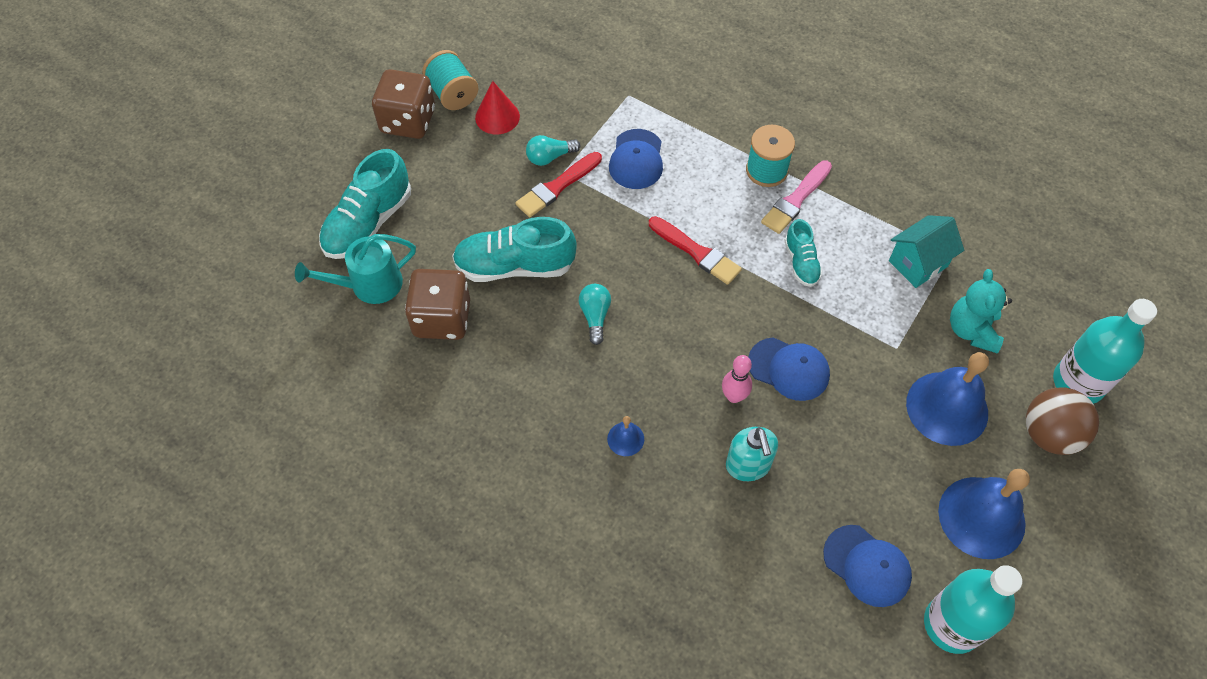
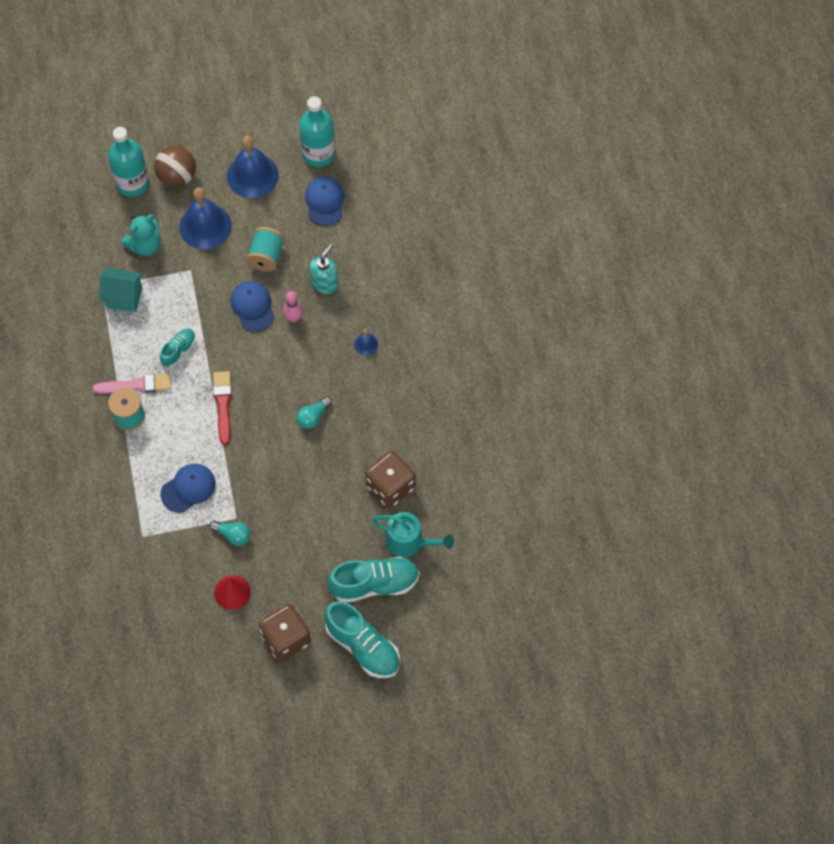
camera: 135 degrees left, 5 degrees up
(452, 94) = (240, 635): turquoise spool -> turquoise spool (266, 256)
(515, 266) = (323, 483): turquoise shoe -> turquoise shoe (363, 646)
(557, 186) = (250, 511): red brush -> none

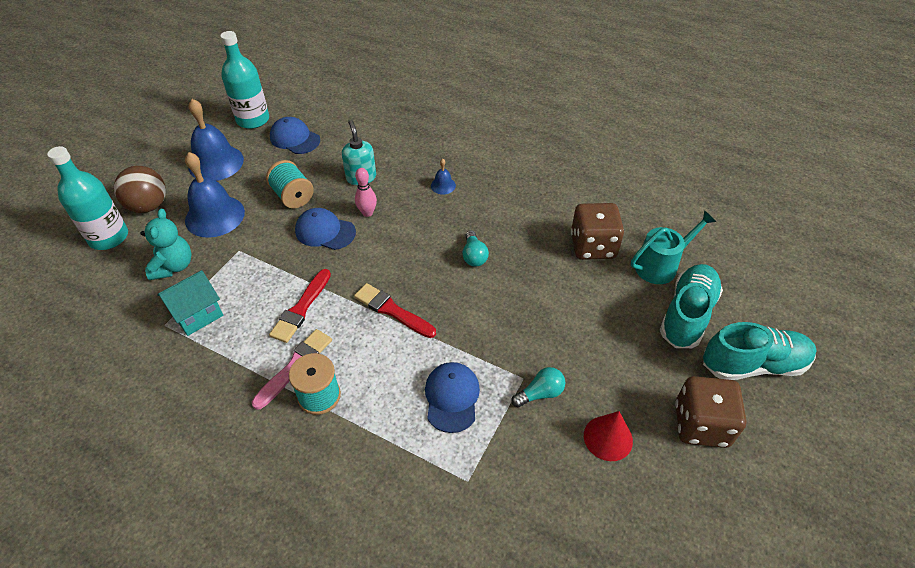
camera: 50 degrees left, 15 degrees down
(178, 350) = (301, 308): turquoise shoe -> red brush

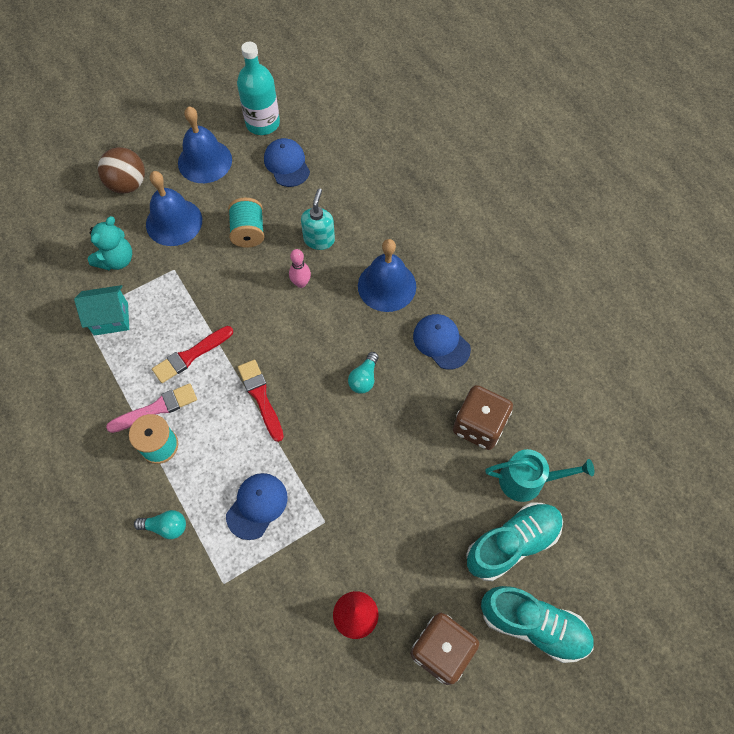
camera: 30 degrees right, 15 degrees up
(108, 237) = (82, 203): turquoise bottle -> none
(325, 231) = (253, 285): blue cap -> blue cap (441, 342)
(443, 185) = (387, 286): blue bell -> blue bell, size x2.22
(540, 393) = (329, 543): turquoise light bulb -> turquoise light bulb (166, 527)

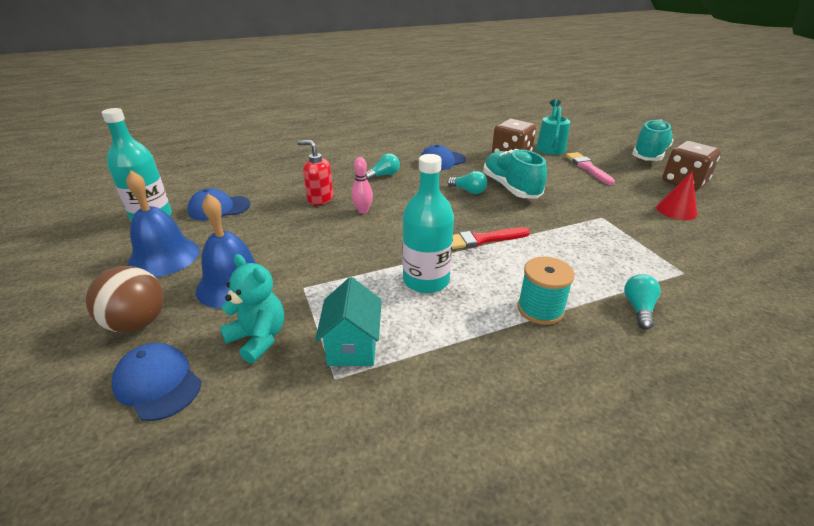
camera: 80 degrees left, 30 degrees down
(156, 408) = (492, 309): pink brush -> pink brush (588, 168)
(191, 355) = (426, 280): red brush -> turquoise bottle
(248, 232) = (285, 234): turquoise spool -> none
(257, 506) = (597, 249): blue cap -> blue cap (158, 383)
(319, 239) = (320, 199): turquoise soap dispenser -> red soap dispenser
(387, 286) = (384, 175): blue bell -> turquoise light bulb
(512, 543) = (596, 155): turquoise shoe -> turquoise shoe (510, 188)

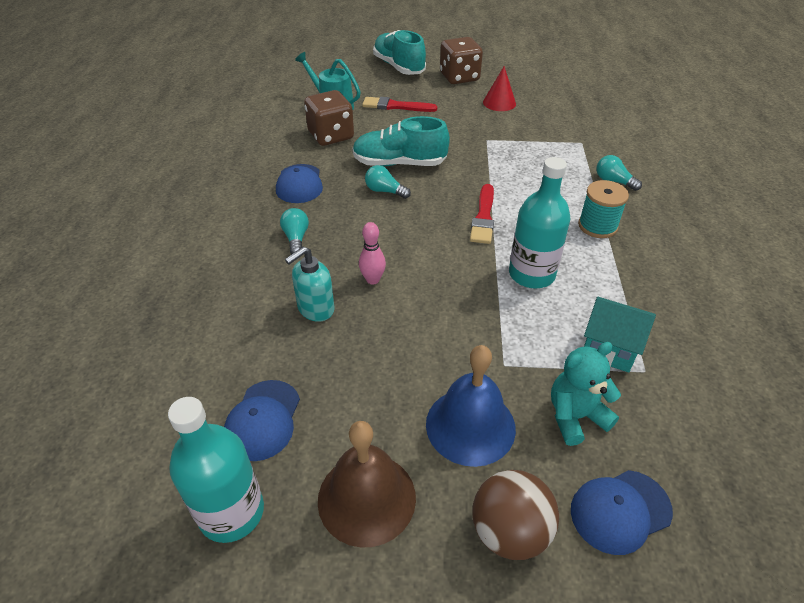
camera: 65 degrees left, 10 degrees up
(164, 257) = (366, 498): blue bell -> brown bell
(320, 199) = (315, 309): red soap dispenser -> turquoise soap dispenser
(468, 191) = (385, 191): turquoise light bulb -> turquoise light bulb turned 120 degrees counterclockwise
(588, 168) = (396, 106): pink brush -> red brush

